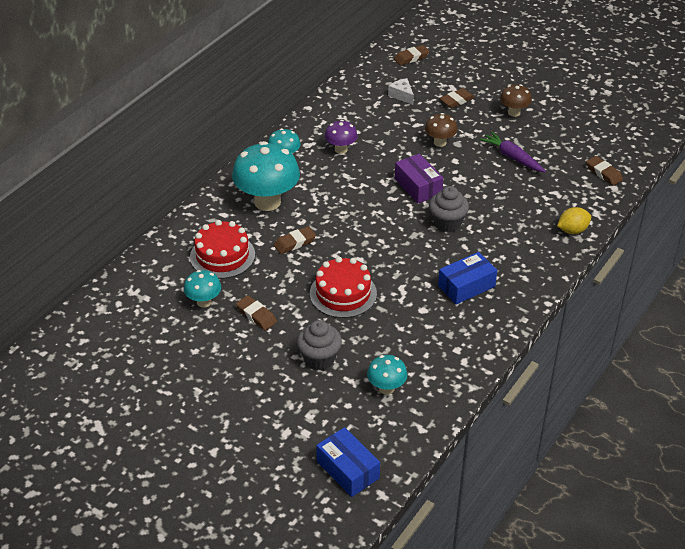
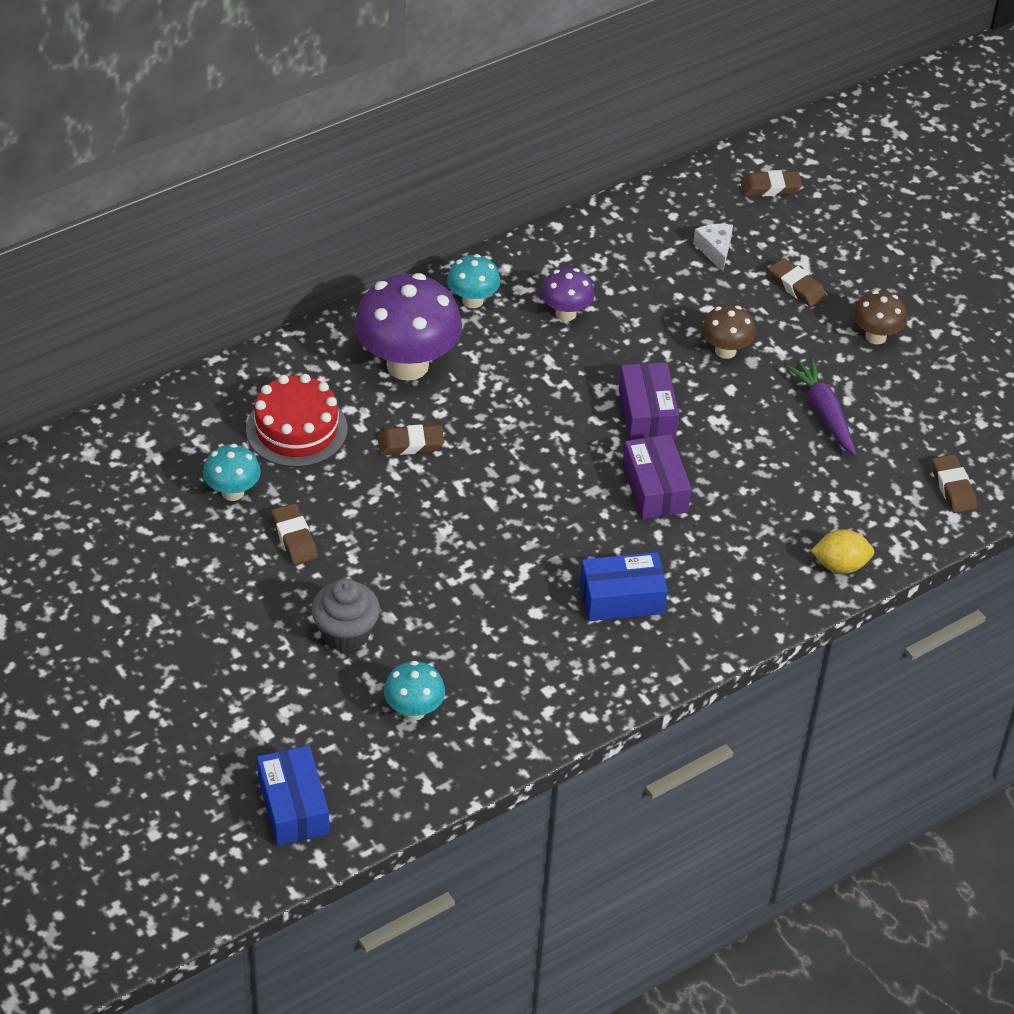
camera: 20 degrees right, 5 degrees up
(267, 202) = (407, 365): turquoise mushroom -> purple mushroom
(343, 293) = (435, 547): red cake -> none
(447, 223) = (655, 488): grey cupcake -> purple box
(456, 101) = (796, 287): brown eraser -> brown eraser turned 60 degrees clockwise

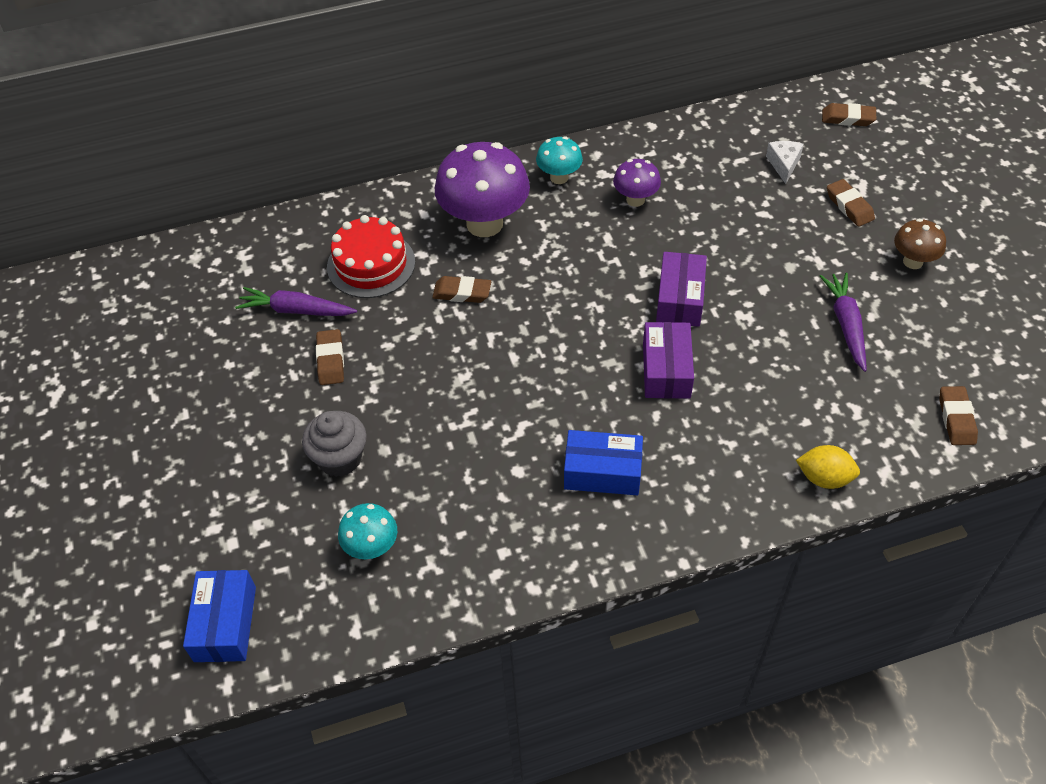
camera: 20 degrees right, 5 degrees up
(233, 492) = (296, 310): turquoise mushroom -> purple carrot
(725, 351) = (768, 253): brown mushroom -> none

